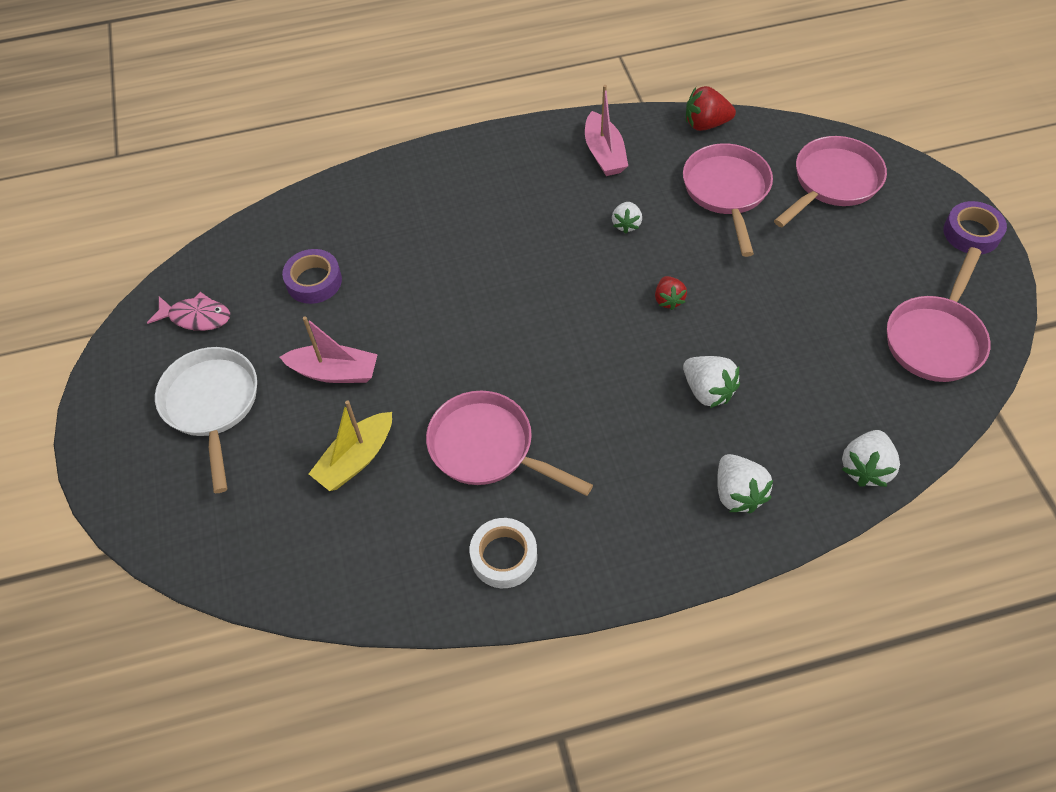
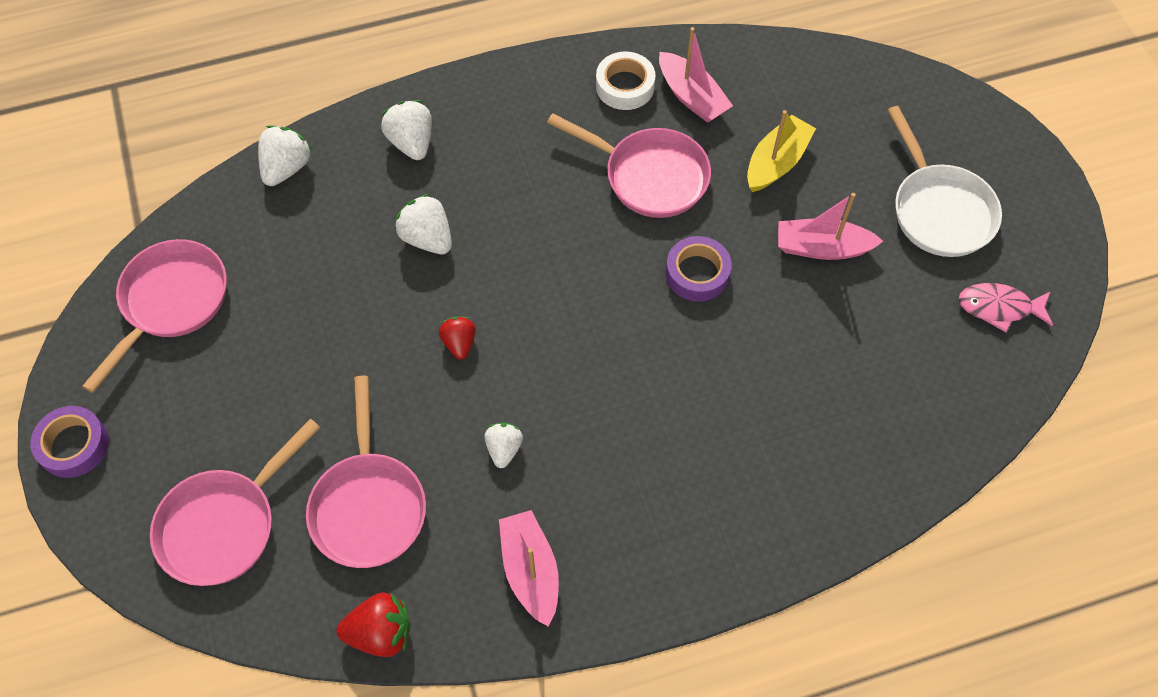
camera: 175 degrees right, 5 degrees up
(314, 281) = (878, 357): purple tape -> purple tape (697, 273)
(431, 540) = (691, 96): none -> pink boat

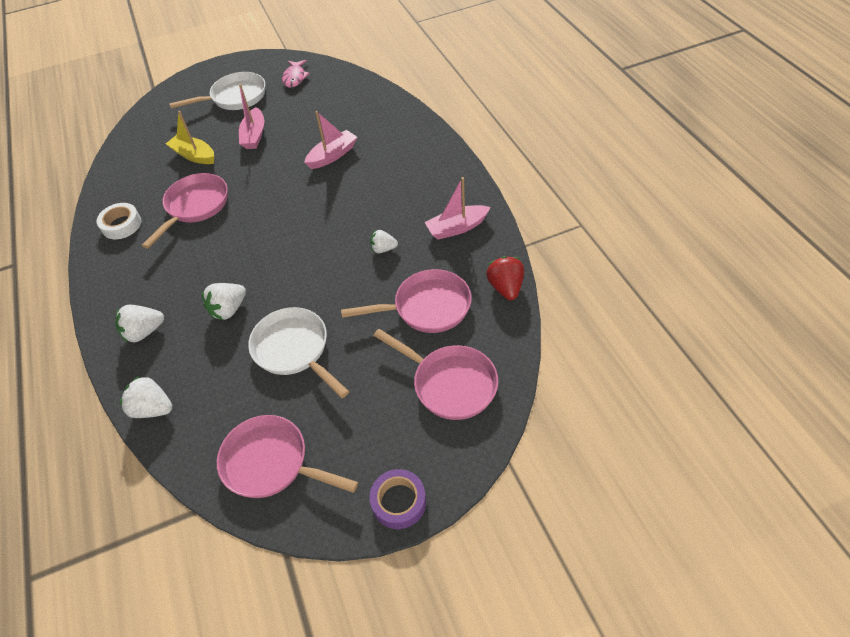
camera: 90 degrees left, 10 degrees down
(335, 323) = (294, 350): none -> white pan
(459, 343) = (311, 280): red strawberry -> none
(691, 96) = (138, 194): pink boat -> pink boat (332, 155)
(697, 273) = (267, 180): purple tape -> none

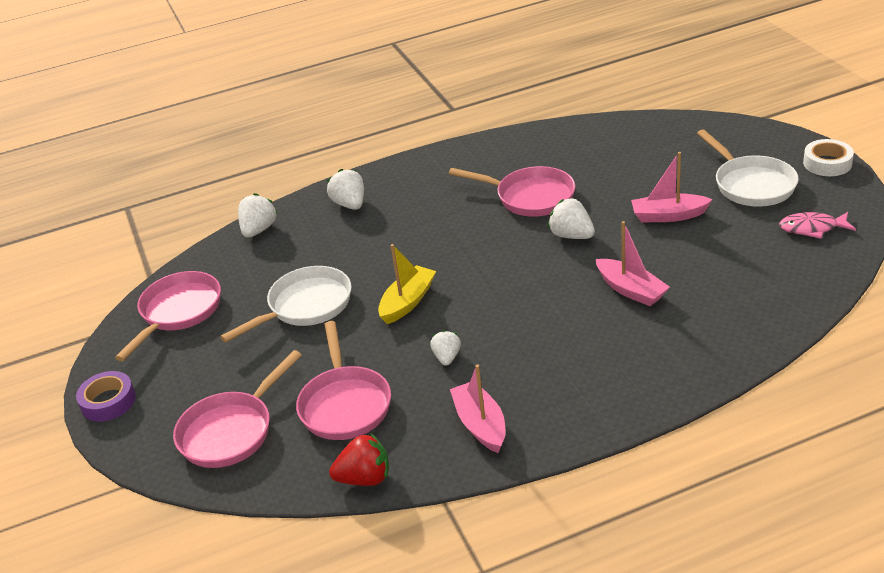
camera: 90 degrees right, 15 degrees down
(121, 225) = (502, 155): white tape -> white tape (827, 163)
(194, 155) = (623, 177): yellow boat -> yellow boat (407, 302)
(229, 309) = (369, 251): white strawberry -> white strawberry (571, 235)

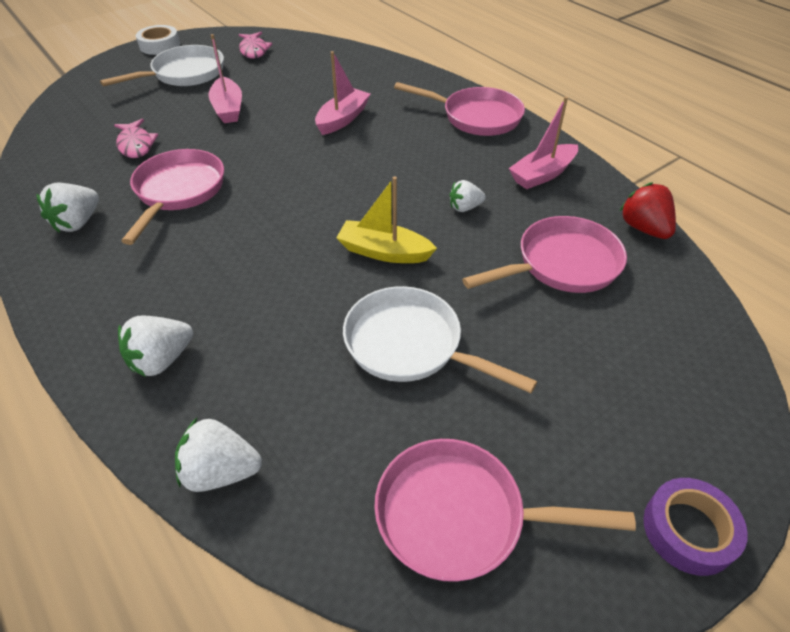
camera: 110 degrees left, 10 degrees up
(231, 431) = (652, 350): pink pan -> pink pan (476, 117)
(571, 235) = (257, 157): white strawberry -> white strawberry (78, 222)
(611, 170) = (136, 145): none -> pink fish

